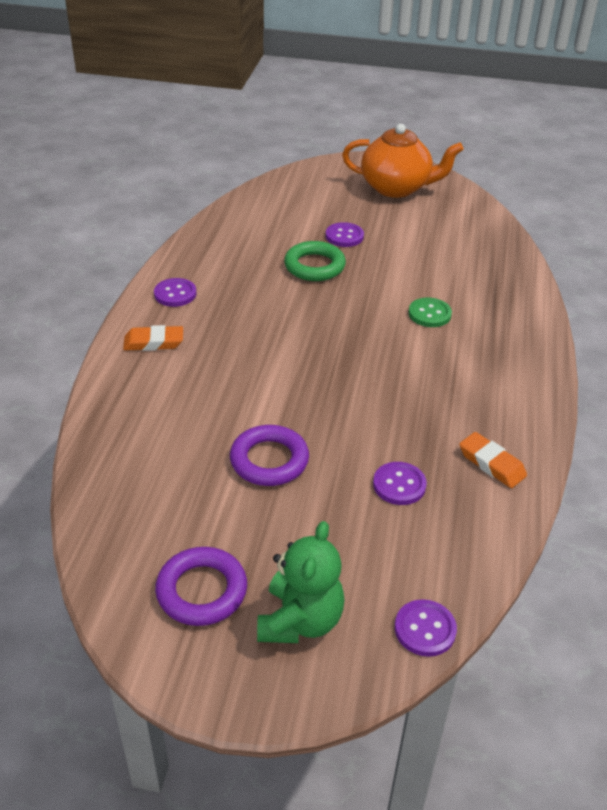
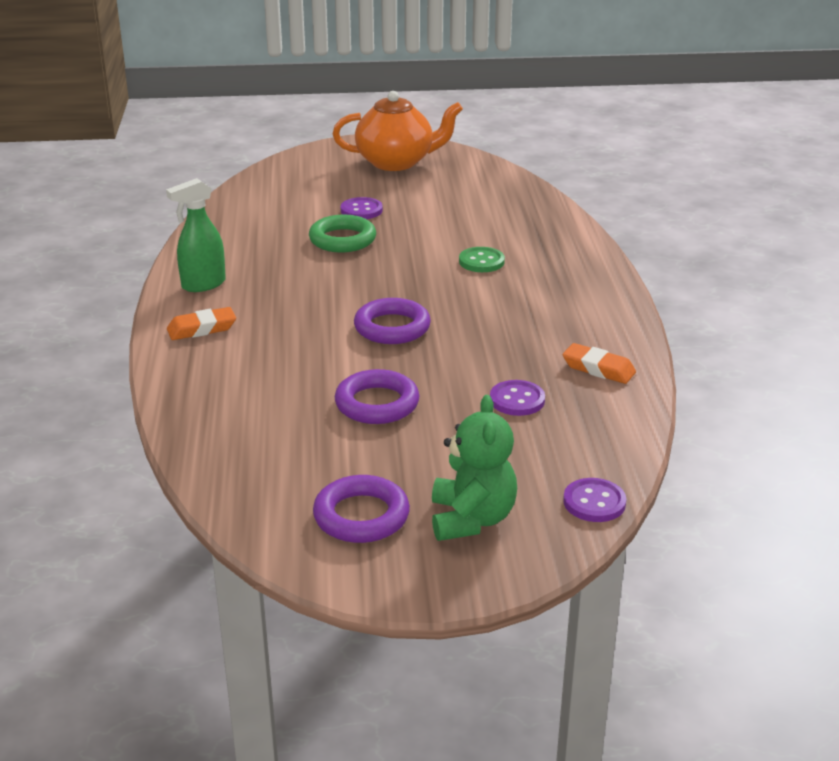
camera: 15 degrees left, 10 degrees down
(175, 294) = (203, 284): purple button -> green spray bottle
(318, 374) = (392, 327): none -> purple ring

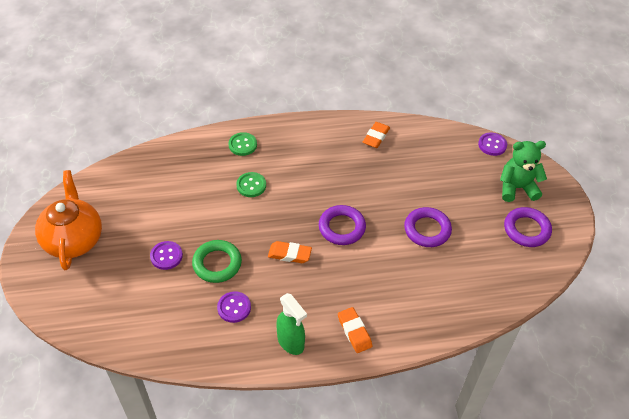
camera: 95 degrees left, 20 degrees up
(348, 287) = (289, 254): none -> orange eraser
(517, 400) = (412, 170): purple button -> purple button (234, 307)
(565, 256) = (242, 145): none -> green button

